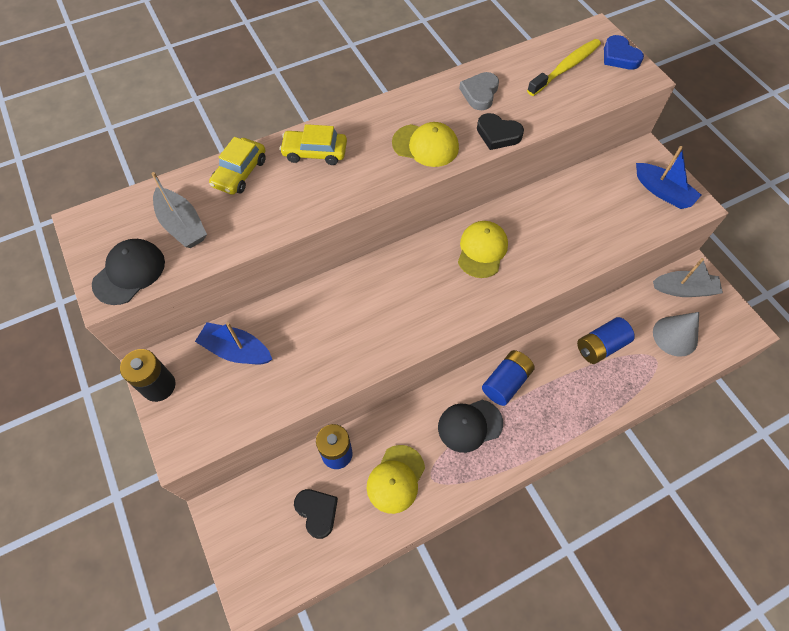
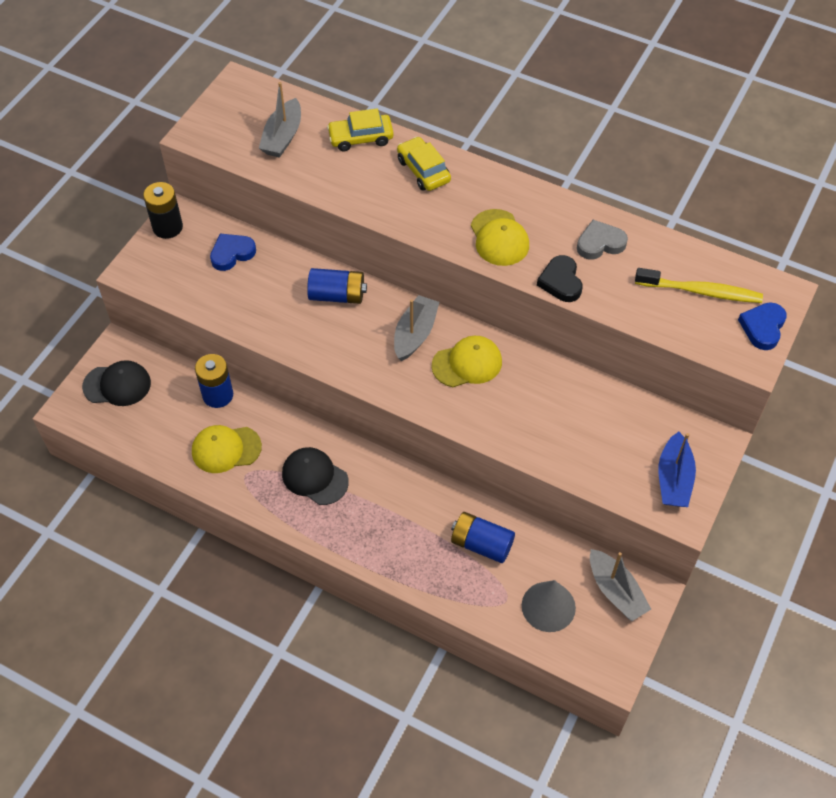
camera: 55 degrees right, 5 degrees down
(129, 273) = (218, 135): black cap -> black cap (117, 385)
(236, 350) = (232, 253): blue boat -> blue heart
(317, 512) = (160, 411): black heart -> none
(429, 267) = (415, 334): none -> grey boat
(506, 382) = (379, 483): blue battery -> blue battery (337, 295)

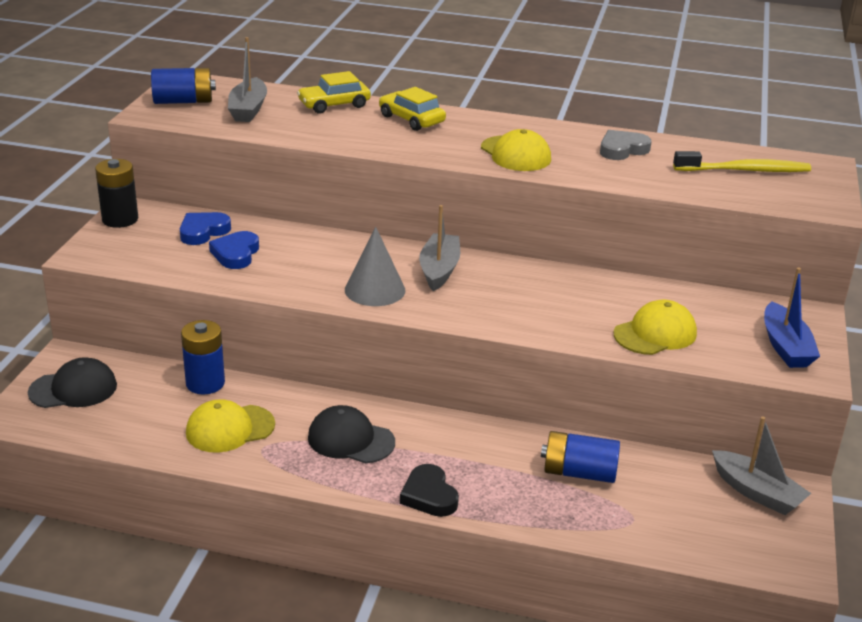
camera: 15 degrees left, 25 degrees down
(337, 295) = (338, 250): blue battery -> blue battery (183, 101)
(467, 363) = (508, 285): yellow cap -> yellow cap (655, 334)
(548, 606) = (686, 518): grey cone -> grey cone (375, 290)
(561, 282) = (597, 176): black heart -> black heart (429, 495)
(763, 327) = (823, 187): blue heart -> blue heart (236, 254)

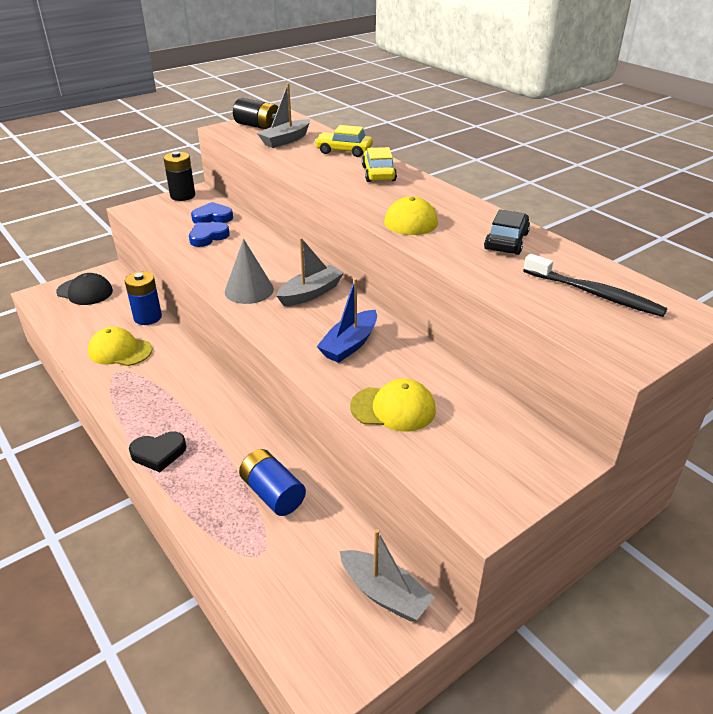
camera: 40 degrees right, 5 degrees up
(183, 101) = (258, 126): blue battery -> black battery
(350, 440) = (169, 391): black cap -> none
(429, 495) = (158, 453): black heart -> black heart turned 120 degrees counterclockwise
(622, 149) = (506, 241): grey heart -> black car
(744, 170) = (594, 294): yellow toothbrush -> black toothbrush
(757, 492) = (384, 593): grey boat -> grey boat turned 45 degrees counterclockwise
(785, 347) = (492, 475): blue boat -> blue boat (349, 344)

